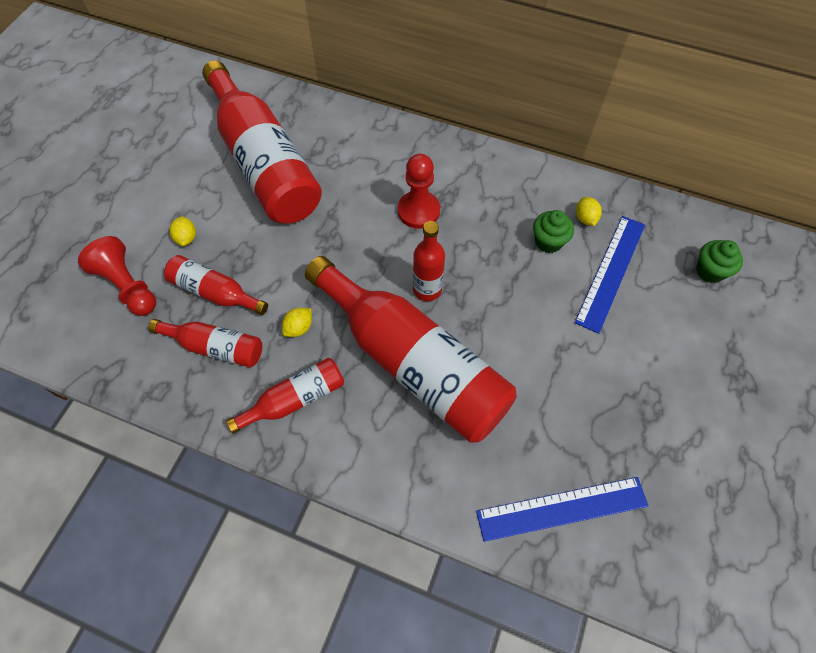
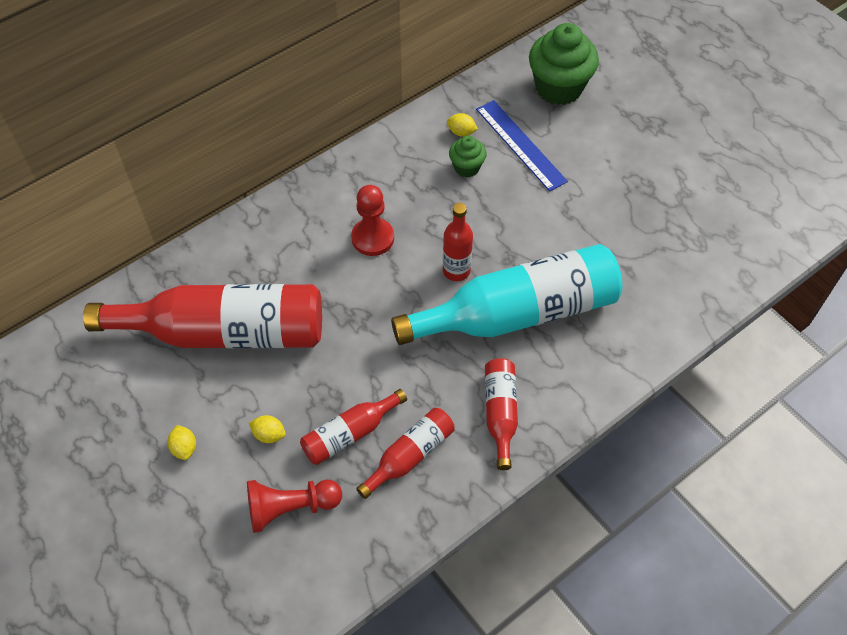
camera: 60 degrees left, 5 degrees down
(299, 328) = (432, 381): yellow lemon -> yellow lemon (184, 448)
(413, 362) = (518, 313): red bottle -> turquoise bottle
(562, 508) = (688, 279): blue ruler -> none
(709, 271) = (558, 88): green cupcake -> green cupcake, size x1.93

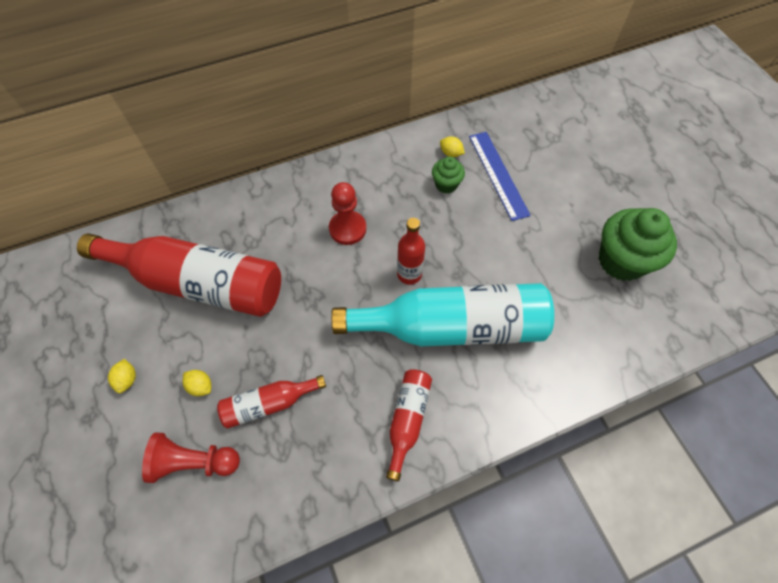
camera: 15 degrees right, 5 degrees up
(410, 455) = (314, 439): red bottle -> none
(558, 88) = (545, 132): green cupcake -> green cupcake (621, 261)

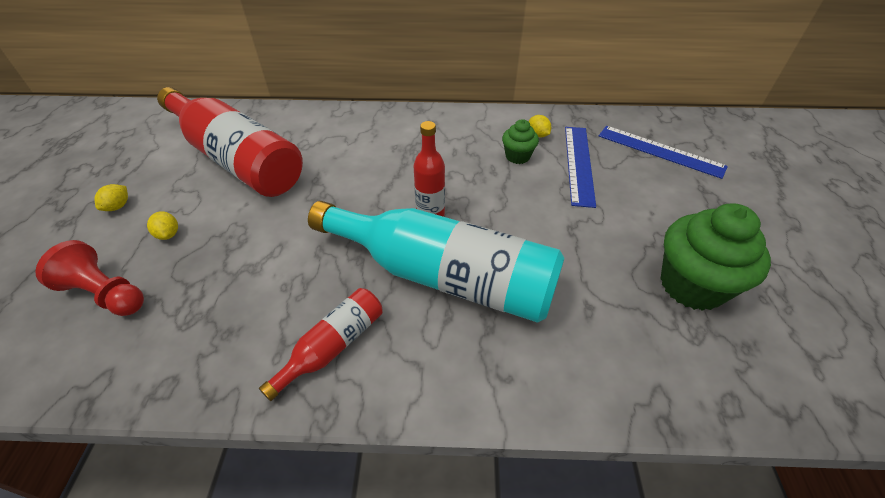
camera: 25 degrees right, 15 degrees down
(269, 403) = (212, 272): red bottle -> none
(347, 229) = (396, 161): red pawn -> none
(553, 136) = (660, 151): none -> blue ruler

